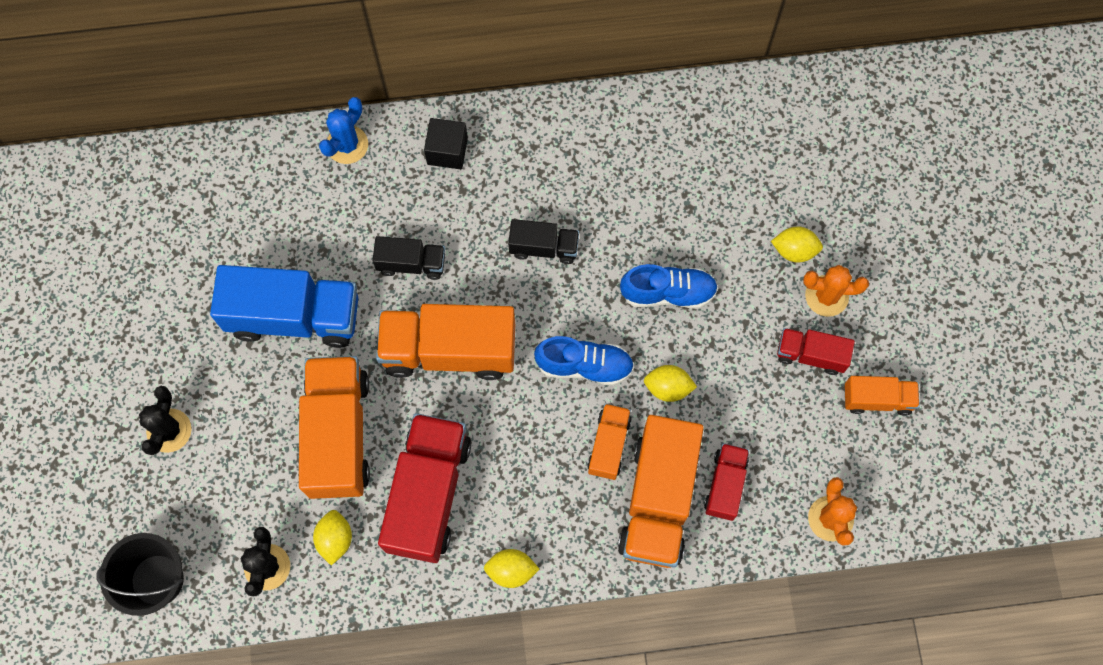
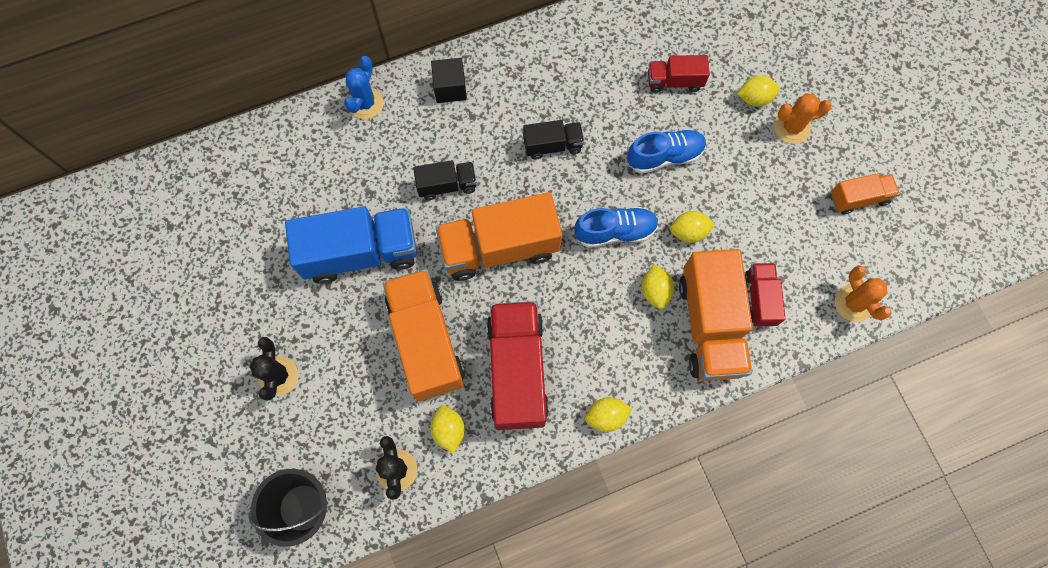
camera: 15 degrees left, 0 degrees up
(609, 445) = (655, 291): orange truck -> yellow lemon
(810, 355) = (794, 177): red truck -> red truck (674, 81)

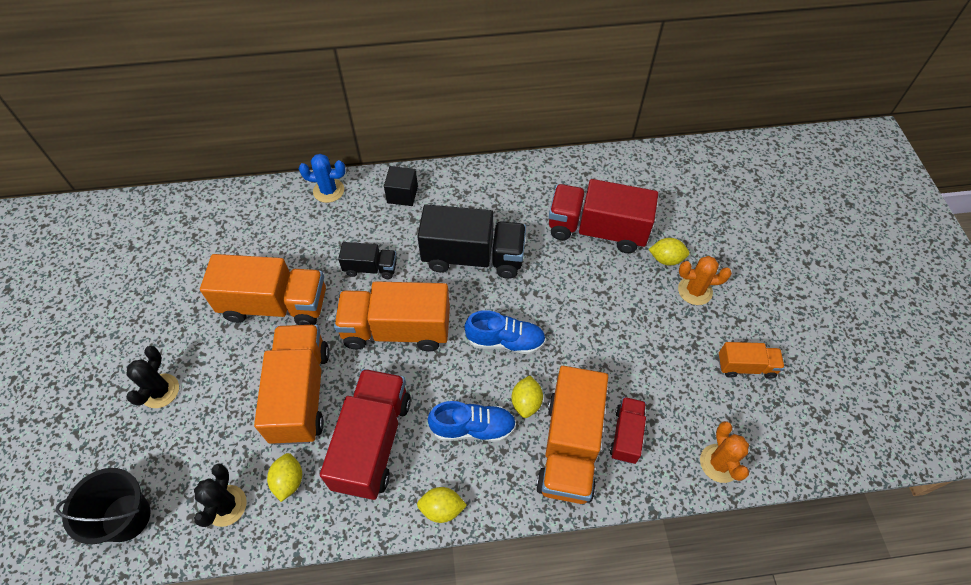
camera: 15 degrees right, 15 degrees down
(360, 253) = (275, 305): blue truck -> orange truck
(365, 103) = (328, 191): blue cactus -> blue cactus turned 60 degrees clockwise
(552, 145) = (473, 257): black truck -> black truck, size x1.91
(664, 156) = (570, 288): blue shoe -> blue shoe (473, 428)
(674, 81) = (597, 230): red truck -> red truck, size x1.91
(688, 232) = (573, 357): yellow lemon -> none

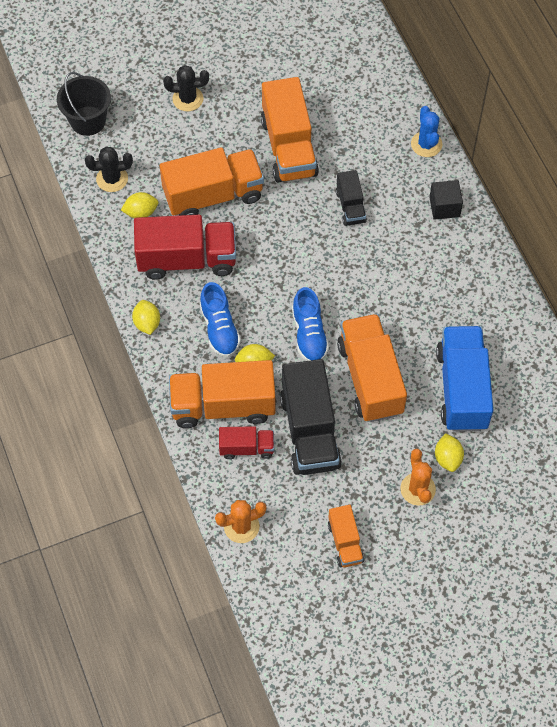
camera: 75 degrees right, 5 degrees up
(396, 329) = (294, 246): orange truck -> orange truck (370, 378)
(473, 257) = (391, 286): black truck -> black truck (310, 431)
(597, 230) = (462, 389): red truck -> blue truck

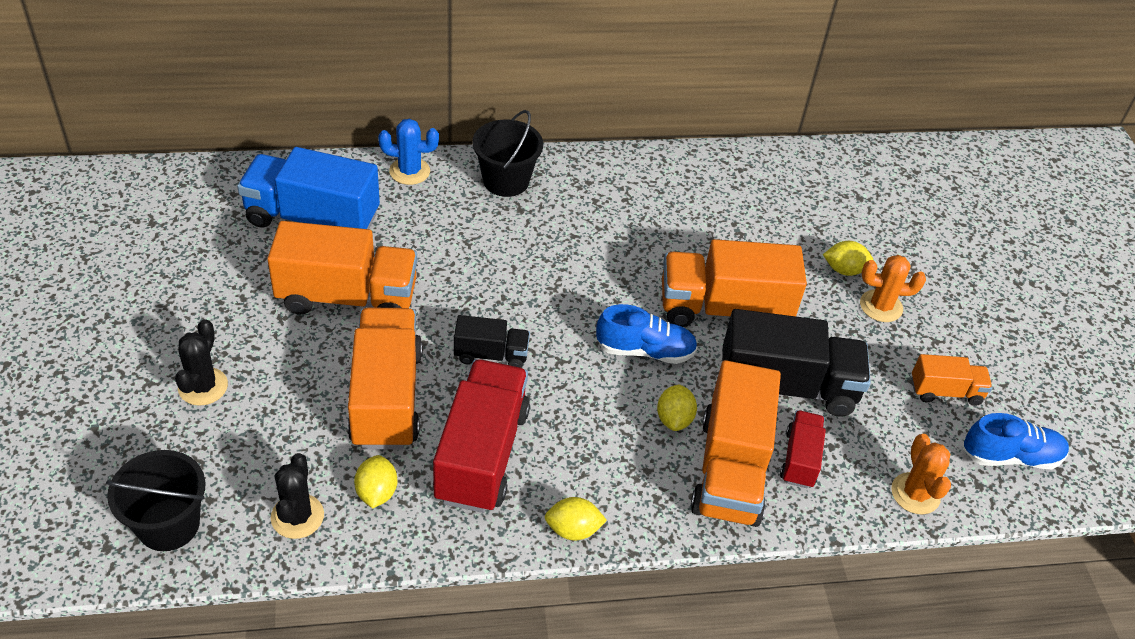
camera: 80 degrees left, 15 degrees down
(219, 328) = (608, 444): blue shoe -> blue shoe (1010, 456)
(350, 206) = (469, 261): black truck -> black truck (491, 355)
(444, 207) = (506, 181): black cube -> black bucket
(462, 389) = (756, 233): blue truck -> blue truck (312, 219)

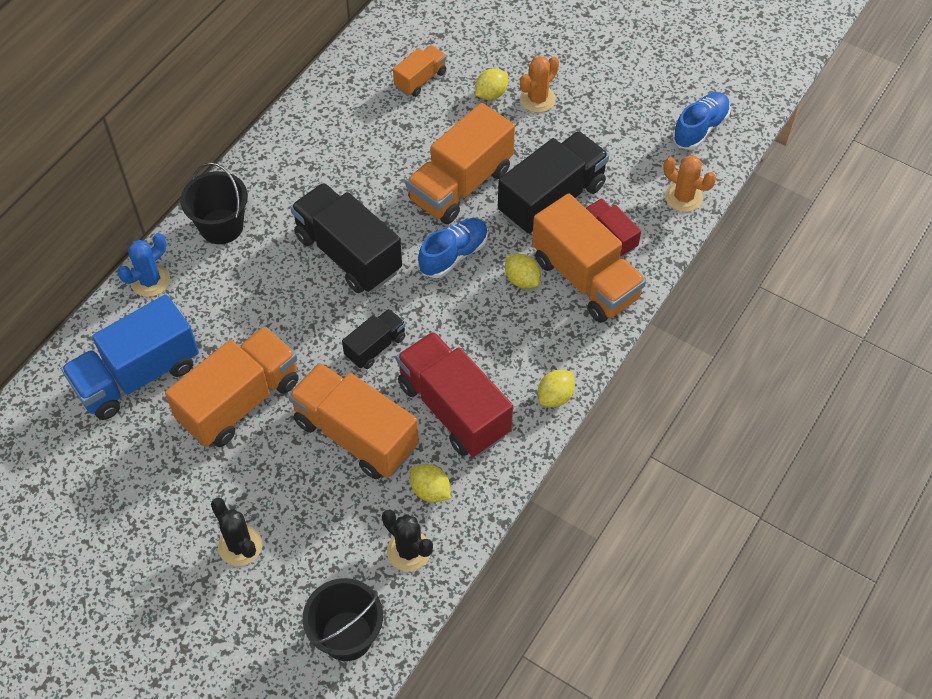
camera: 45 degrees left, 10 degrees up
(566, 276) = (348, 254): none -> black truck
(945, 391) = (629, 121): orange truck -> orange truck (420, 79)

